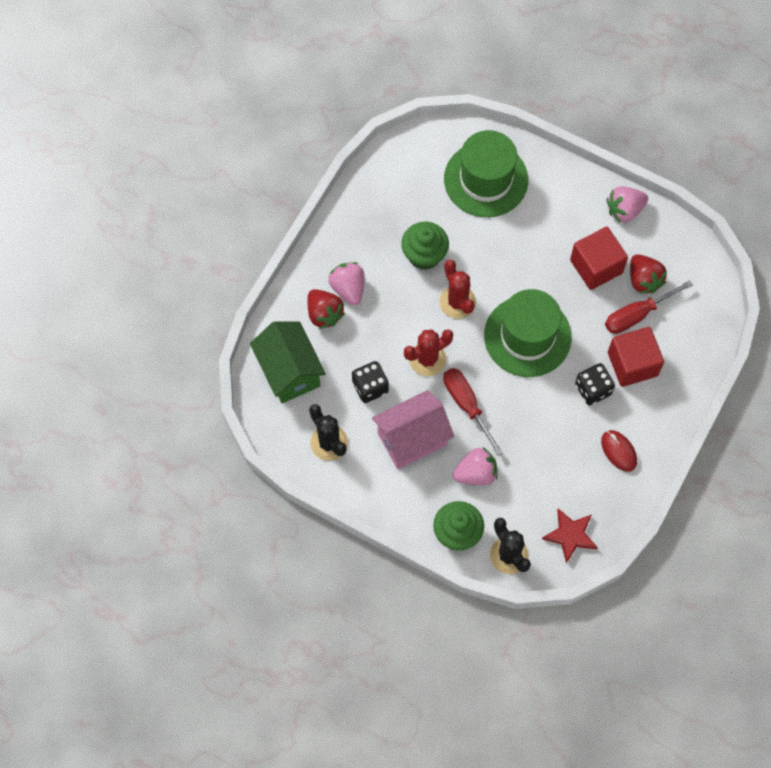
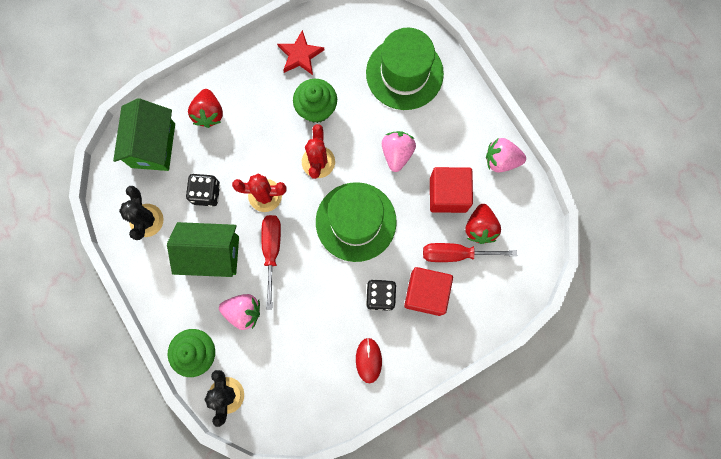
camera: 30 degrees right, 10 degrees up
(348, 288) = (240, 103): pink strawberry -> pink strawberry (397, 153)
(412, 439) = (212, 254): pink house -> green house
(570, 535) = (285, 407): red star -> red star (300, 55)

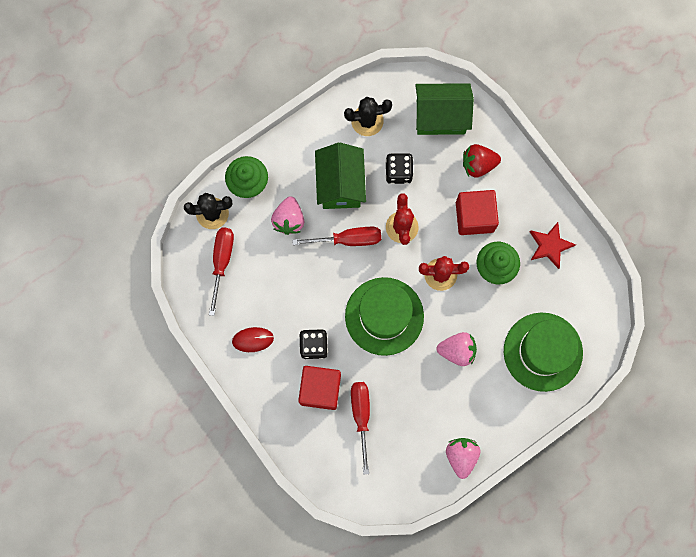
camera: 85 degrees right, 0 degrees up
(280, 388) = (222, 261): none -> red screwdriver
(448, 194) = (420, 404): red cube -> red cube (474, 217)
(480, 228) = (389, 438): red strawberry -> none

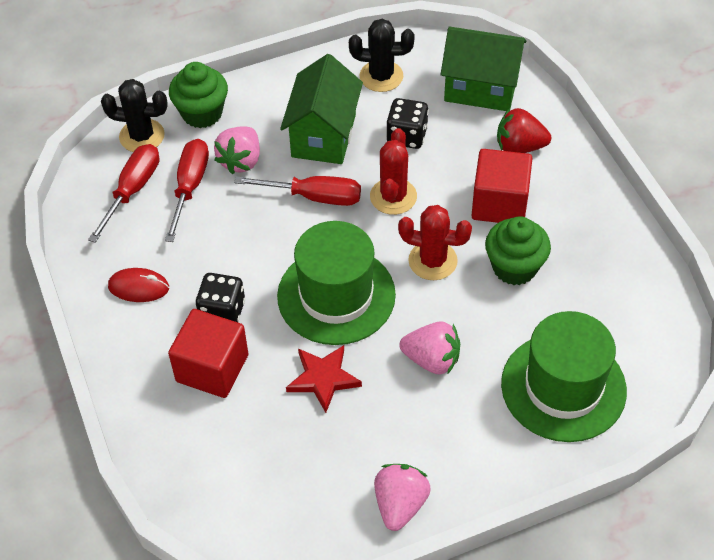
camera: 15 degrees right, 25 degrees down
(361, 415) = (261, 415): red screwdriver -> red screwdriver (190, 186)
(550, 246) = (602, 256): red star -> red star (323, 378)

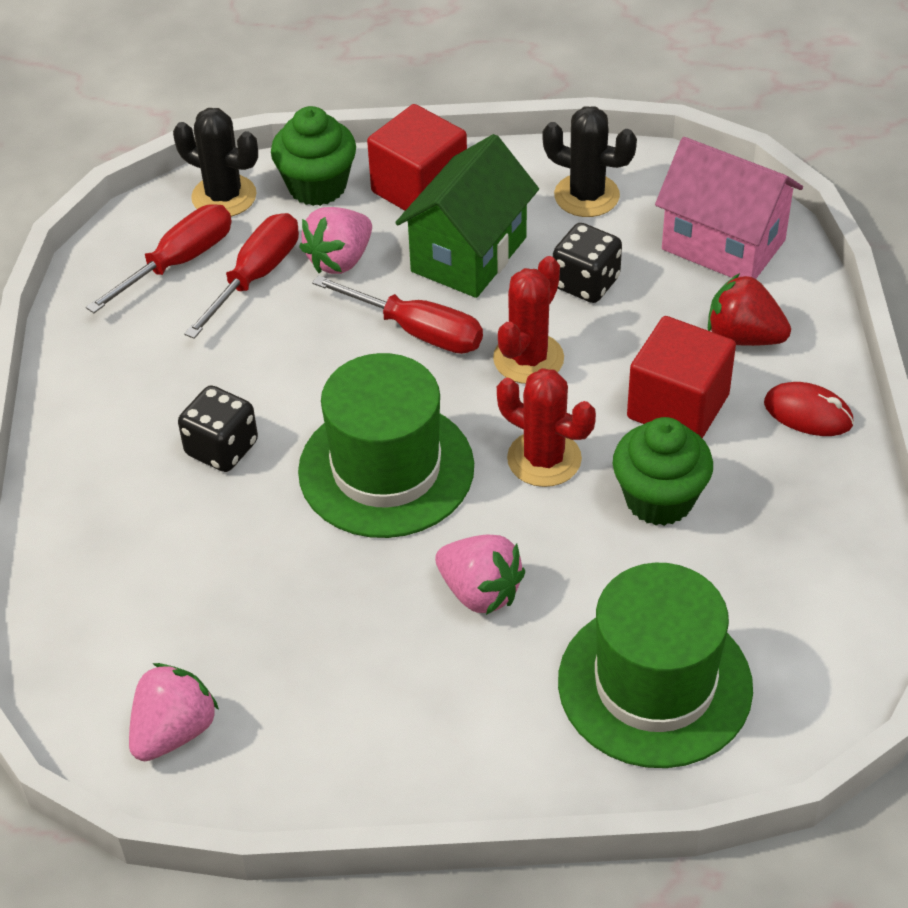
camera: 20 degrees right, 5 degrees down
(139, 287) = (127, 387): red mouse -> red mouse (808, 413)
(212, 368) = (173, 518): red cube -> red cube (419, 189)
(323, 378) = (316, 574): red star -> none
(400, 504) = (342, 775): pink strawberry -> pink strawberry (174, 731)
(481, 88) = (723, 245): green house -> pink house

